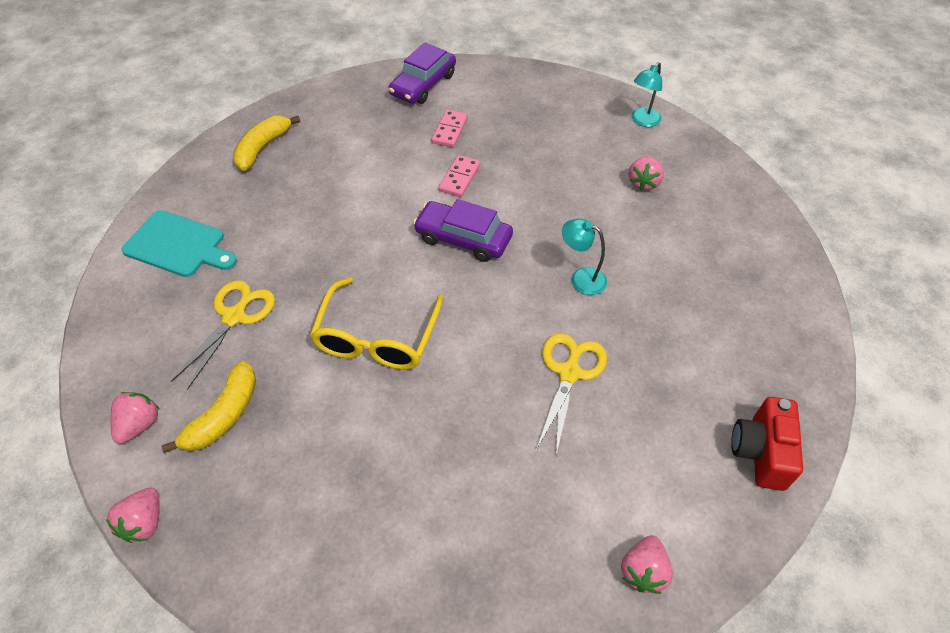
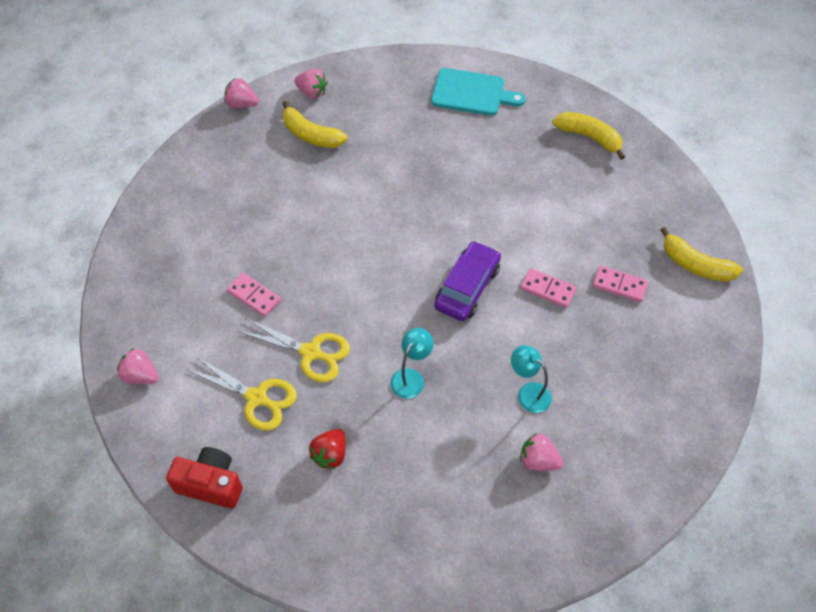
camera: 95 degrees right, 5 degrees up
(178, 245) = (472, 93): turquoise cutting board -> turquoise cutting board turned 105 degrees counterclockwise
(234, 316) = (396, 133): yellow scissors -> yellow scissors (257, 398)
(377, 337) = (365, 222): yellow glasses -> none
(423, 84) = (695, 265): purple car -> yellow banana
(498, 447) = (254, 296): none -> pink domino
(642, 121) = (643, 481): turquoise lamp -> turquoise lamp (528, 393)
(687, 340) = (330, 454): none -> red strawberry

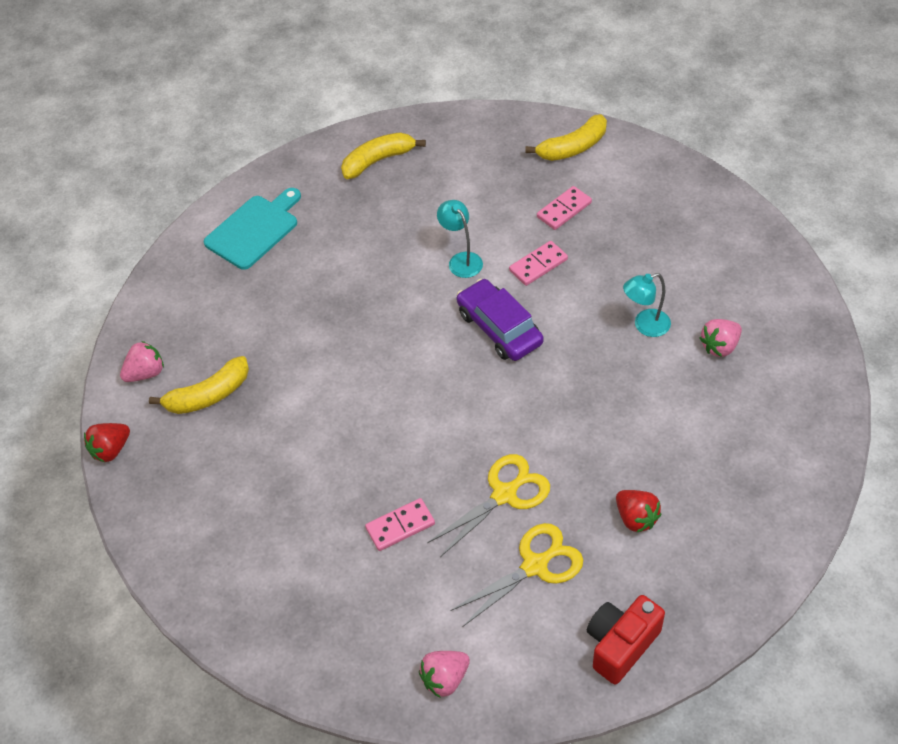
camera: 60 degrees left, 5 degrees down
(242, 104) = (111, 450): pink strawberry -> red strawberry
(411, 377) = (580, 415): turquoise lamp -> turquoise lamp (461, 260)

